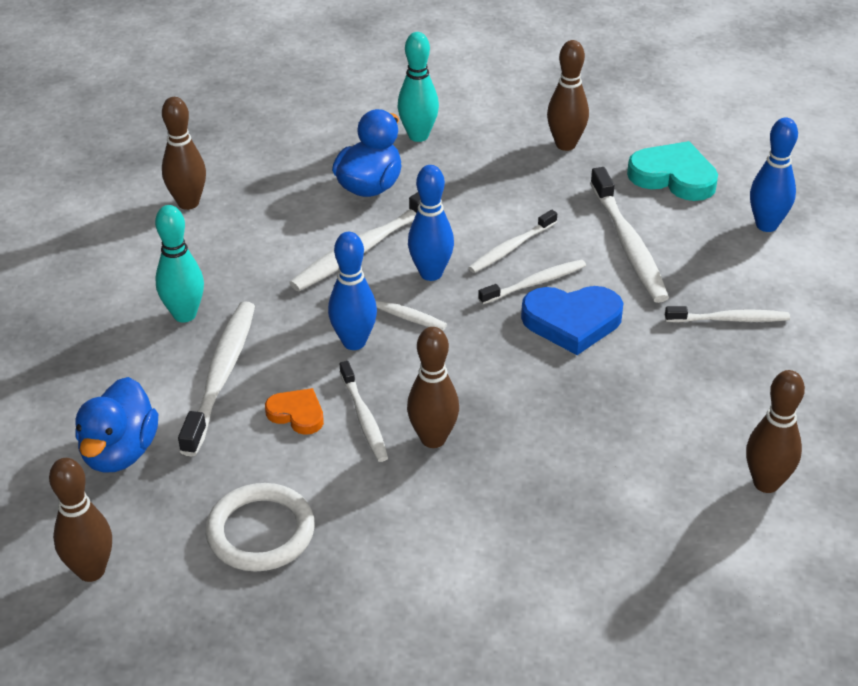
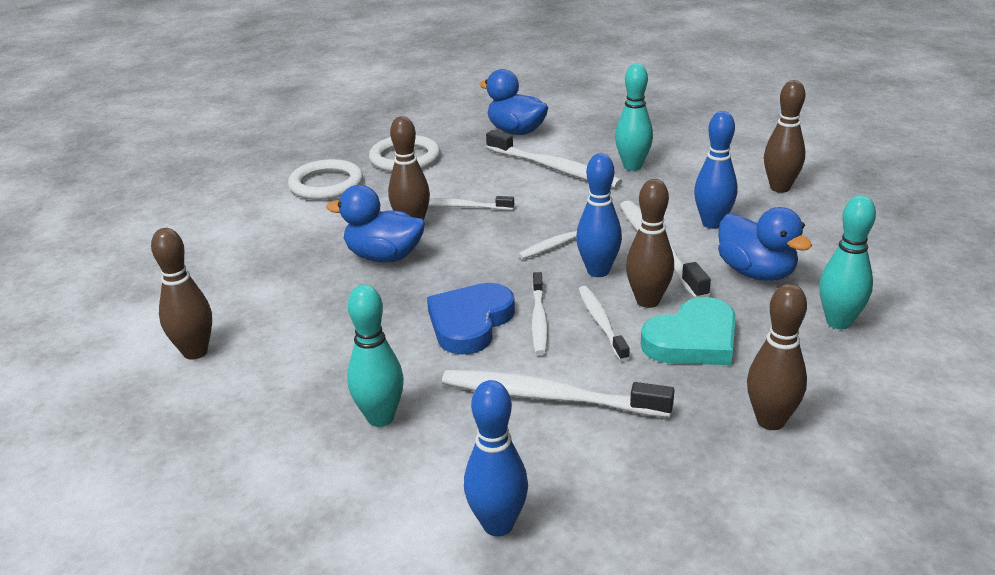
camera: 120 degrees right, 10 degrees down
(91, 571) = (434, 115): brown bowling pin -> brown bowling pin (648, 301)
(297, 414) = (490, 185): orange heart -> none
(354, 342) = (543, 219): blue bowling pin -> blue bowling pin (712, 223)
(381, 577) = (326, 184): none -> white ring
(510, 431) = (384, 257): none -> blue duck
(673, 176) = (650, 486): turquoise heart -> turquoise heart (693, 340)
(730, 319) = (380, 418): white toothbrush -> turquoise bowling pin

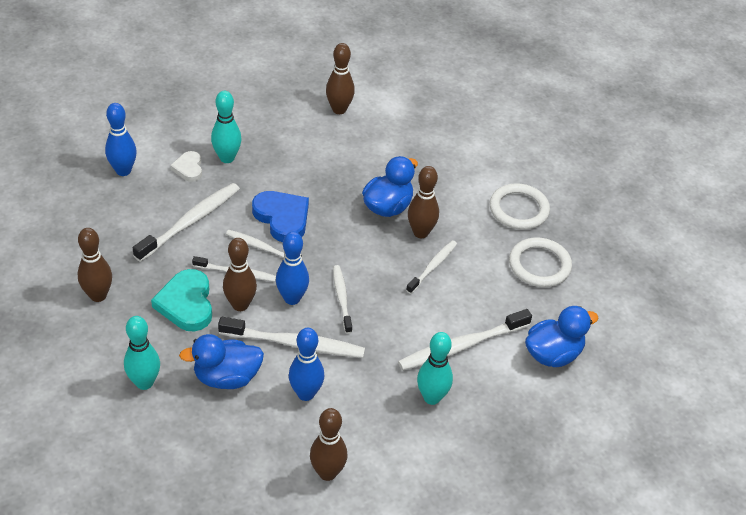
camera: 110 degrees right, 15 degrees up
(434, 448) = (188, 168): none -> white heart

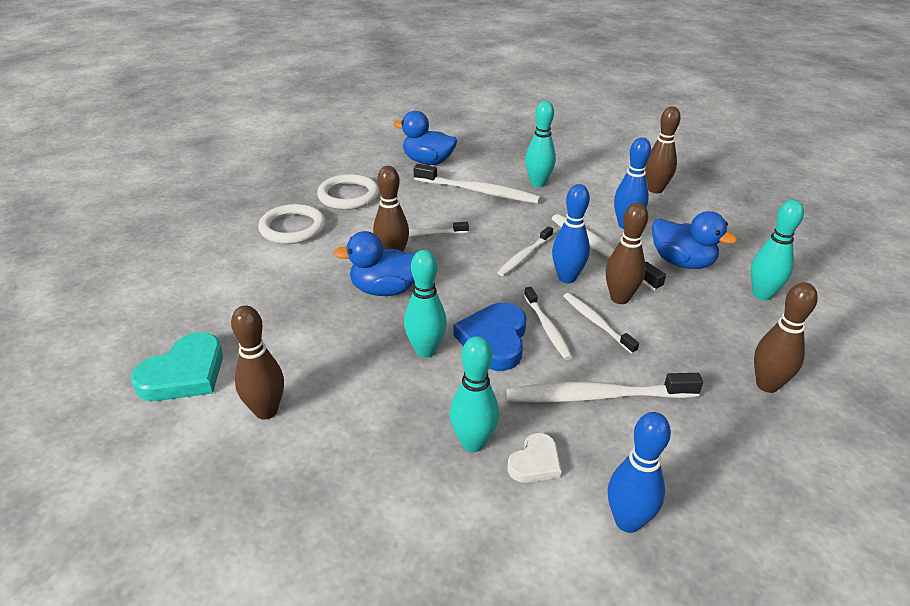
camera: 130 degrees left, 10 degrees down
(186, 304) = (672, 326): turquoise heart -> turquoise heart (184, 374)
(310, 186) = (425, 350): none -> turquoise bowling pin

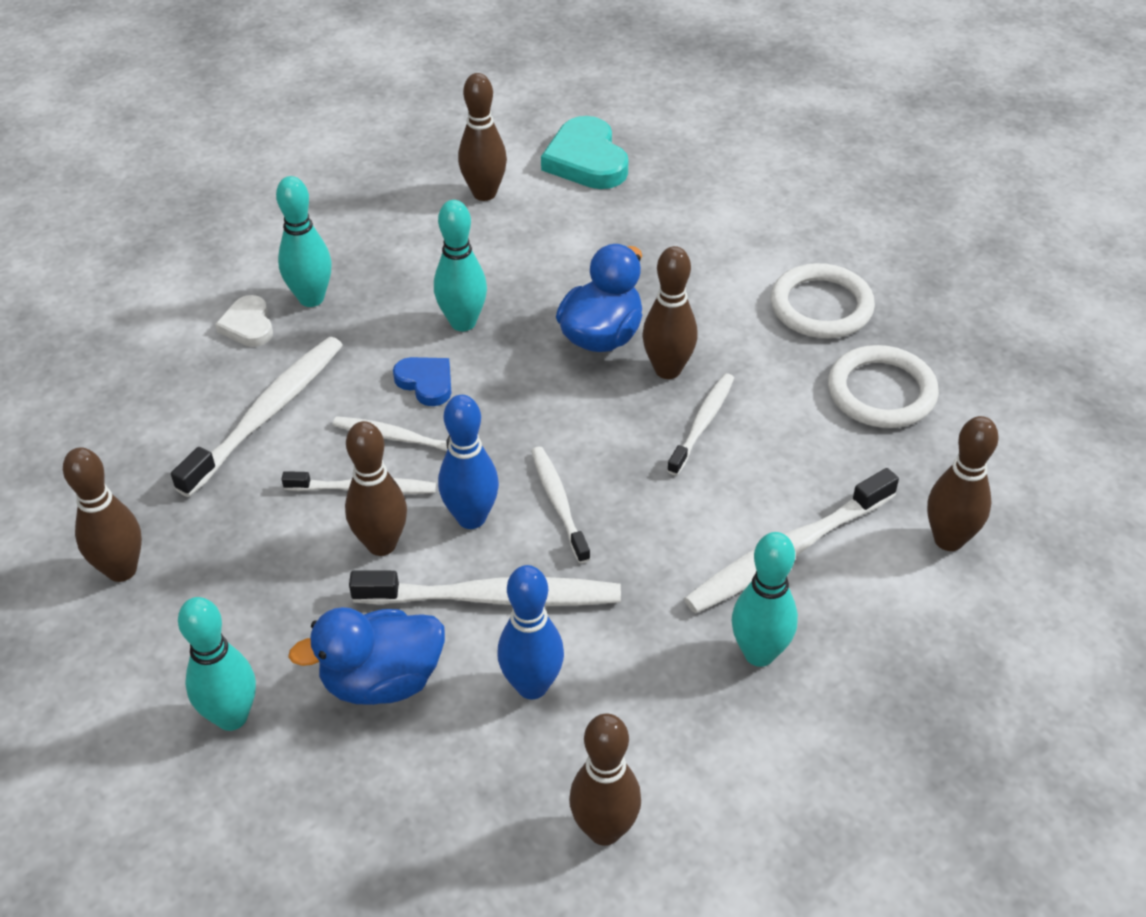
camera: 125 degrees right, 10 degrees up
(428, 162) = (948, 539): blue duck -> brown bowling pin
(494, 340) = (426, 382): blue heart -> blue heart, size x0.58
(627, 521) = (135, 346): blue bowling pin -> none

